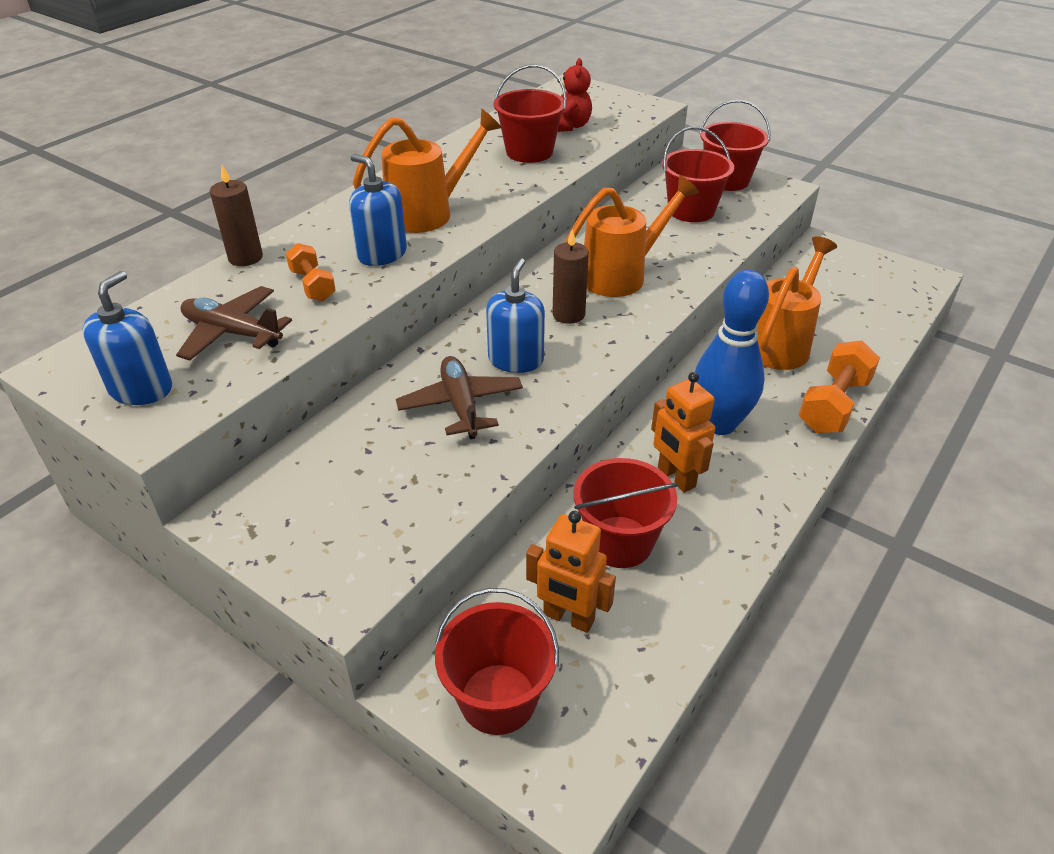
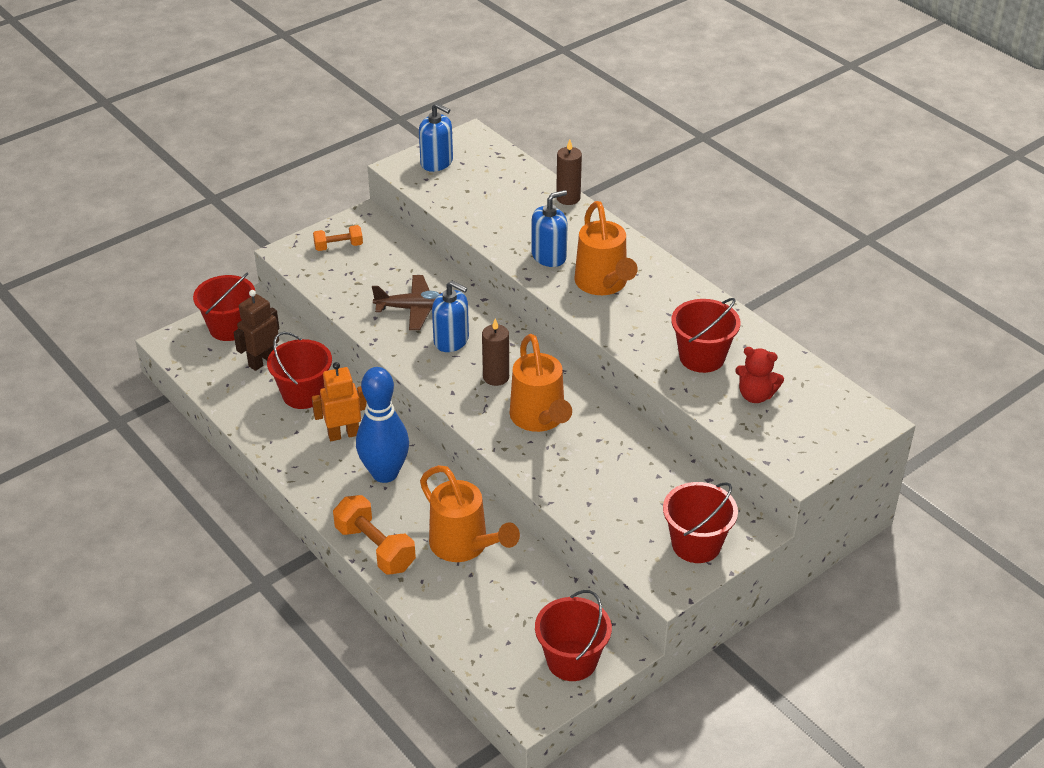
camera: 105 degrees right, 0 degrees up
(232, 333) = (477, 192): brown plane -> none
(313, 285) = (519, 224): orange dumbbell -> orange dumbbell (338, 246)
(568, 618) = (262, 361): orange robot -> brown robot
(691, 210) = (638, 496): red bucket -> red bucket (572, 660)

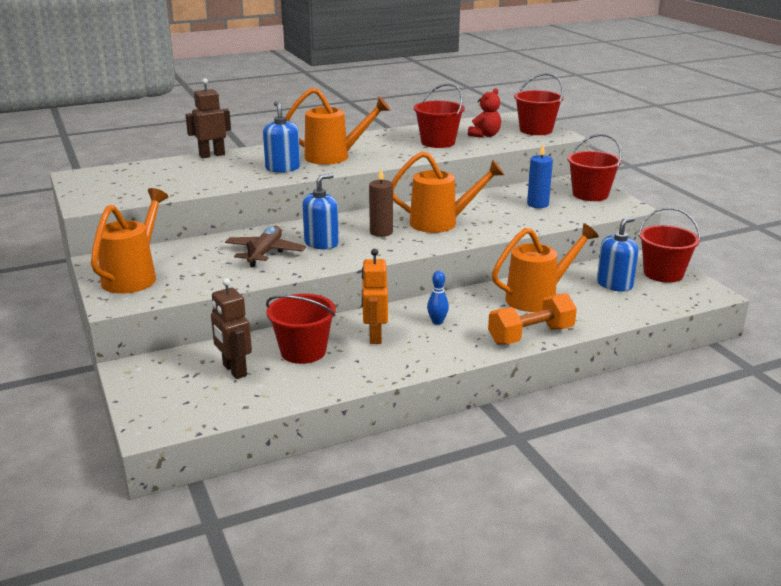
camera: 75 degrees left, 15 degrees down
(229, 327) = (159, 386): red bucket -> red bucket (536, 130)
(338, 246) = (133, 277): orange dumbbell -> orange watering can
(385, 473) = (437, 322): blue bowling pin -> blue bowling pin, size x0.43
(437, 162) = (100, 190): blue soap dispenser -> blue soap dispenser (614, 284)
(568, 198) = (212, 155): brown candle -> brown robot
(636, 495) = (537, 204): none -> blue candle

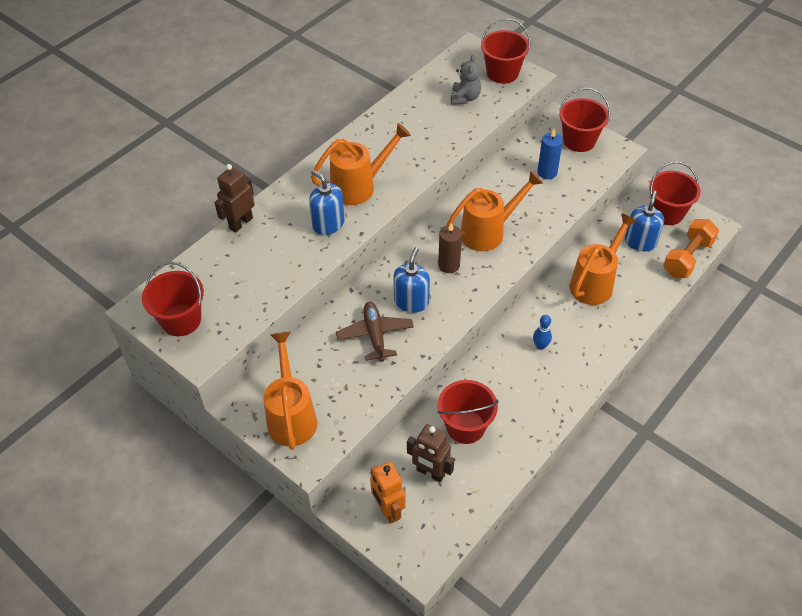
camera: 25 degrees left, 25 degrees up
(374, 336) = (506, 384): orange robot -> orange robot (388, 510)
(438, 142) = (432, 126): red bucket -> red bucket (181, 320)
(485, 135) = (465, 98): red teddy bear -> grey teddy bear
(531, 335) = (618, 335): orange dumbbell -> orange dumbbell (687, 258)

